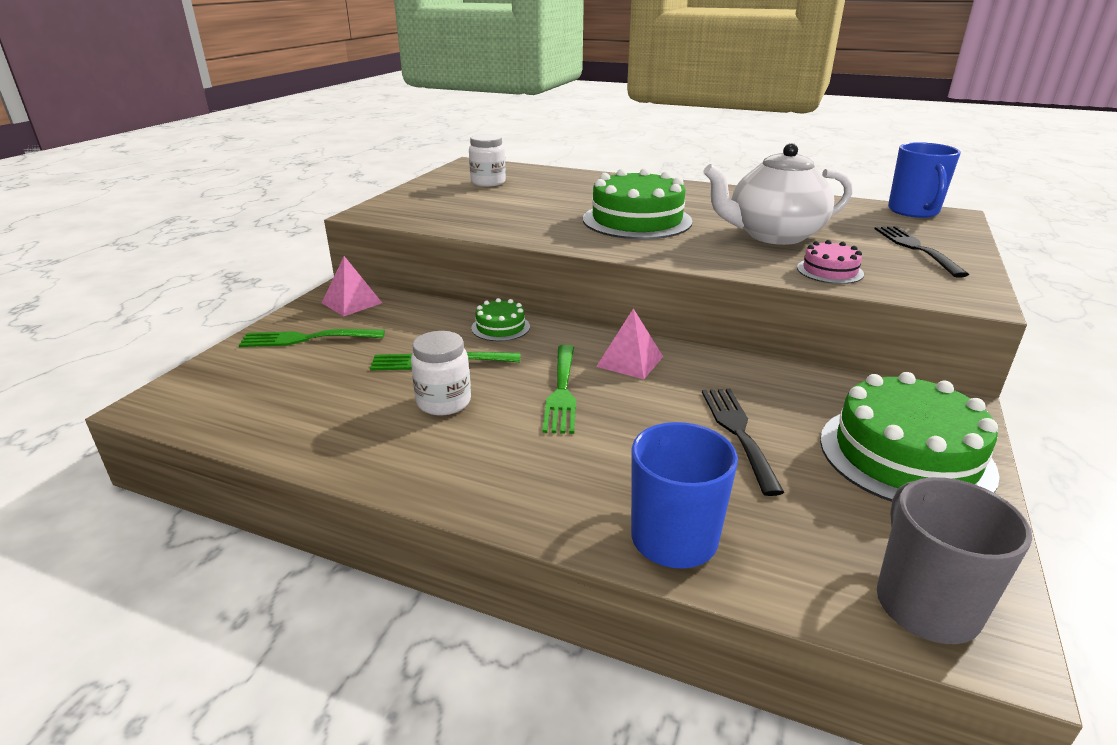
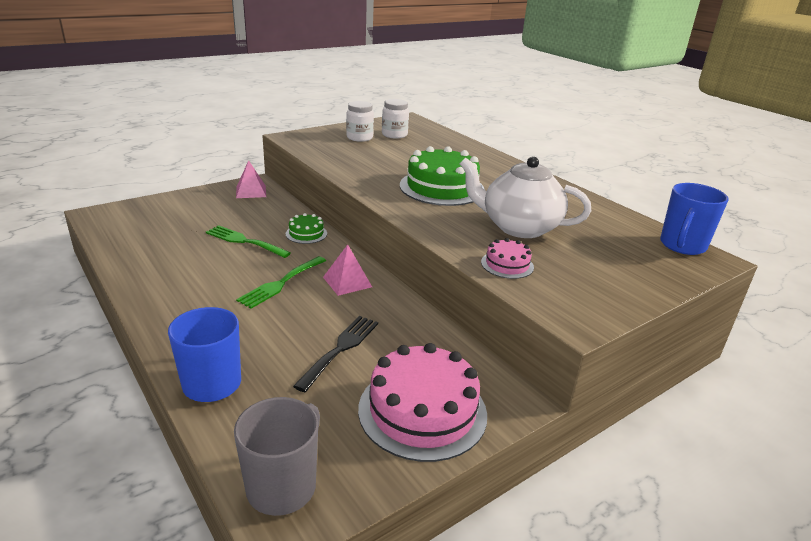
camera: 30 degrees right, 0 degrees up
(306, 339) = (201, 204): green fork -> none
(444, 402) = (214, 264): white jar -> white jar (359, 138)
(905, 455) = (422, 411): green cake -> pink cake
(915, 248) = (615, 272): black fork -> none

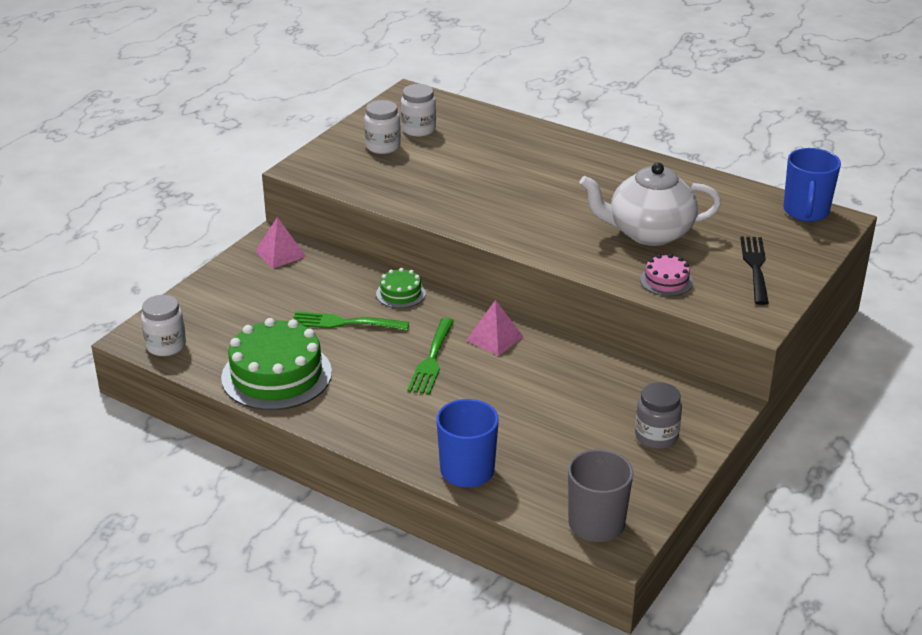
camera: 20 degrees left, 5 degrees up
(107, 223) = (166, 346): none -> white jar
(340, 349) = (547, 407): black fork -> black fork (755, 267)
(422, 411) = (656, 437): pink cake -> grey jar
(441, 187) = (537, 201): green cake -> green cake (276, 375)

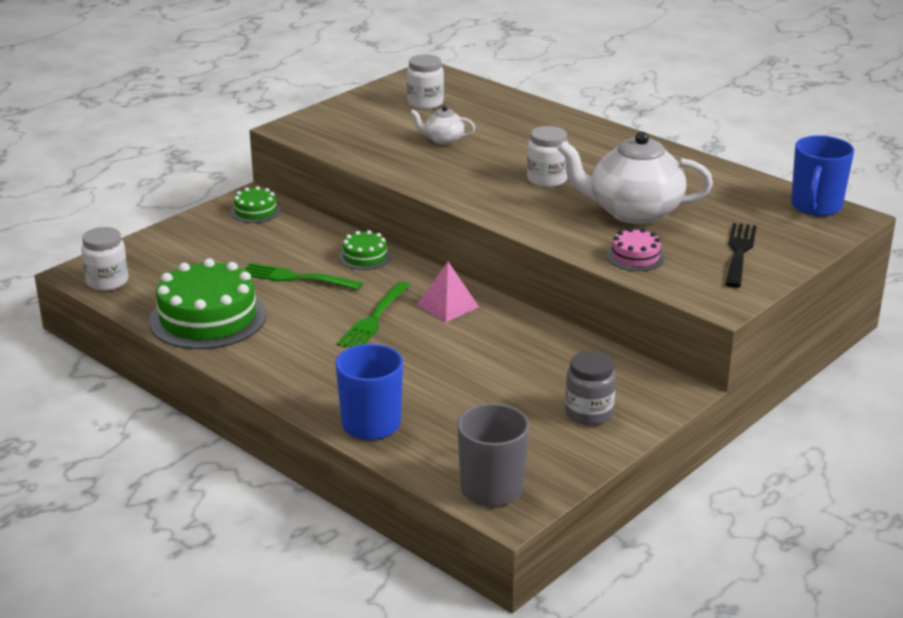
camera: 10 degrees right, 5 degrees down
(280, 253) = (255, 211): pink pyramid -> green cake
(383, 146) = (382, 115): white jar -> white jar (547, 180)
(450, 170) = (443, 140): none -> white teapot

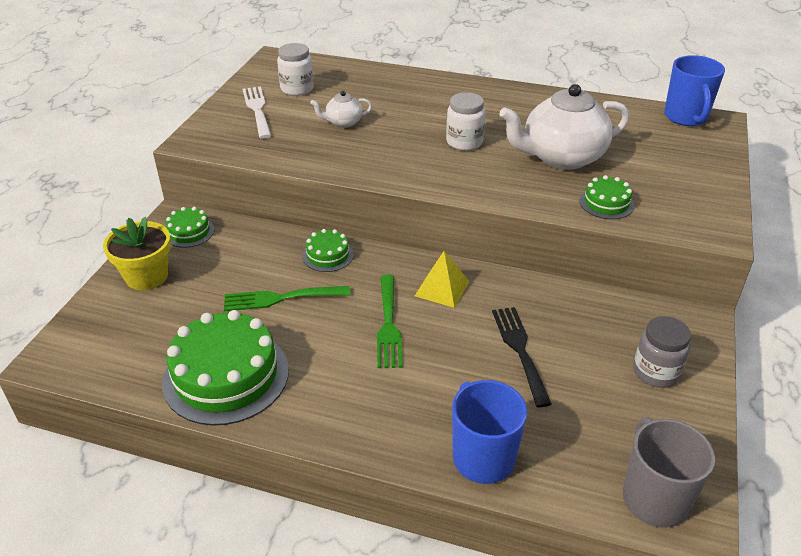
camera: 25 degrees left, 10 degrees up
(107, 282) = (88, 362): white jar -> none
(195, 235) = (146, 276): none -> yellow flower pot
(371, 114) = (257, 110): none -> white fork
(448, 306) = (442, 288): pink pyramid -> yellow pyramid
(635, 257) = (606, 203): pink cake -> green cake
(739, 252) = (677, 176): black fork -> black fork (519, 350)

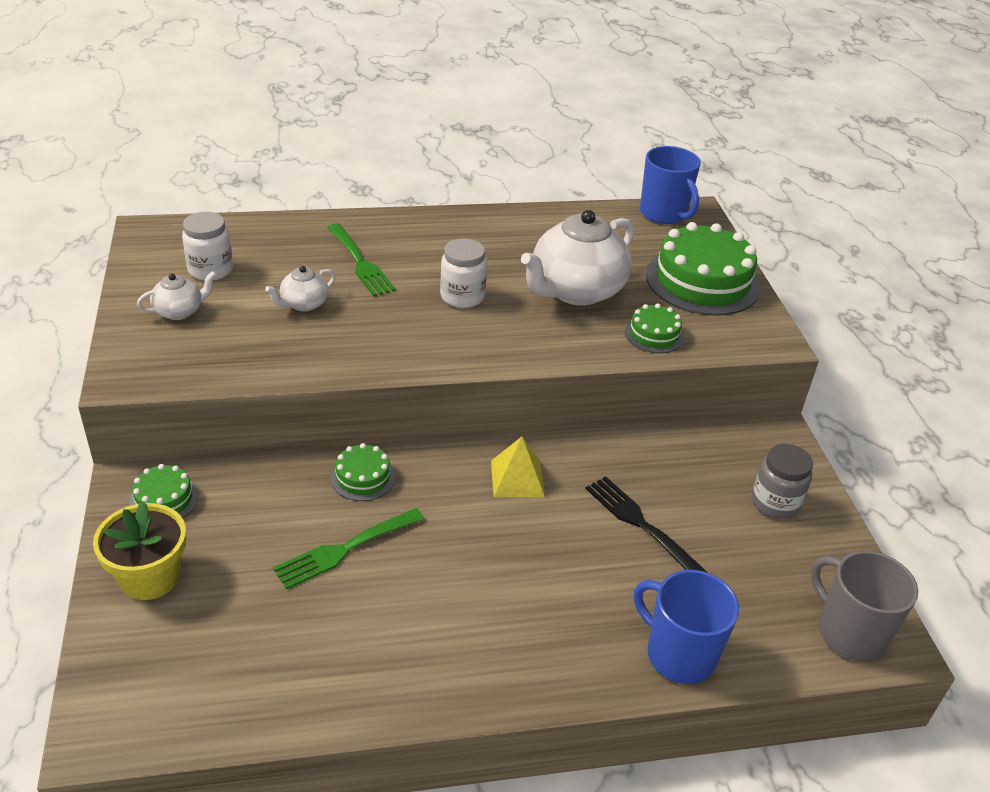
camera: 30 degrees left, 0 degrees up
(226, 376) = (347, 669): green cake -> green cake (702, 281)
(257, 110) = (179, 311): white fork -> white teapot
(388, 325) = (489, 541): green fork -> green fork (361, 263)

